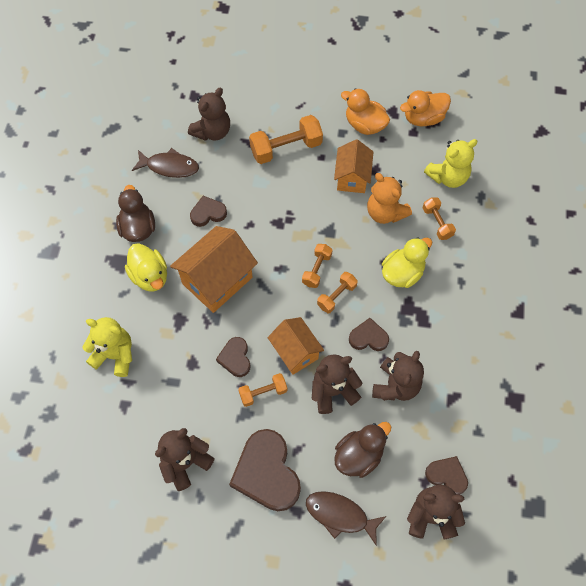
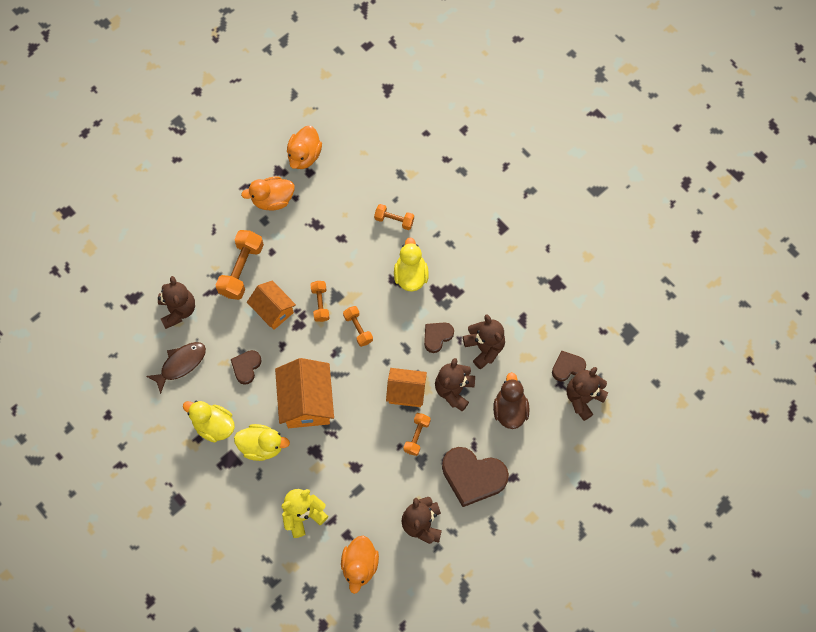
camera: 50 degrees left, 5 degrees up
(104, 438) = (360, 565): none -> orange duck
(138, 228) = (214, 425): brown duck -> yellow duck
(235, 358) = (376, 435): brown heart -> none
(336, 296) = (389, 332): orange dumbbell -> orange dumbbell (320, 304)
(340, 515) = (537, 453): brown fish -> none
(352, 178) = (308, 245): orange house -> orange house (273, 310)
(385, 213) = (355, 247): orange teddy bear -> none
(448, 177) = (366, 181): yellow teddy bear -> none

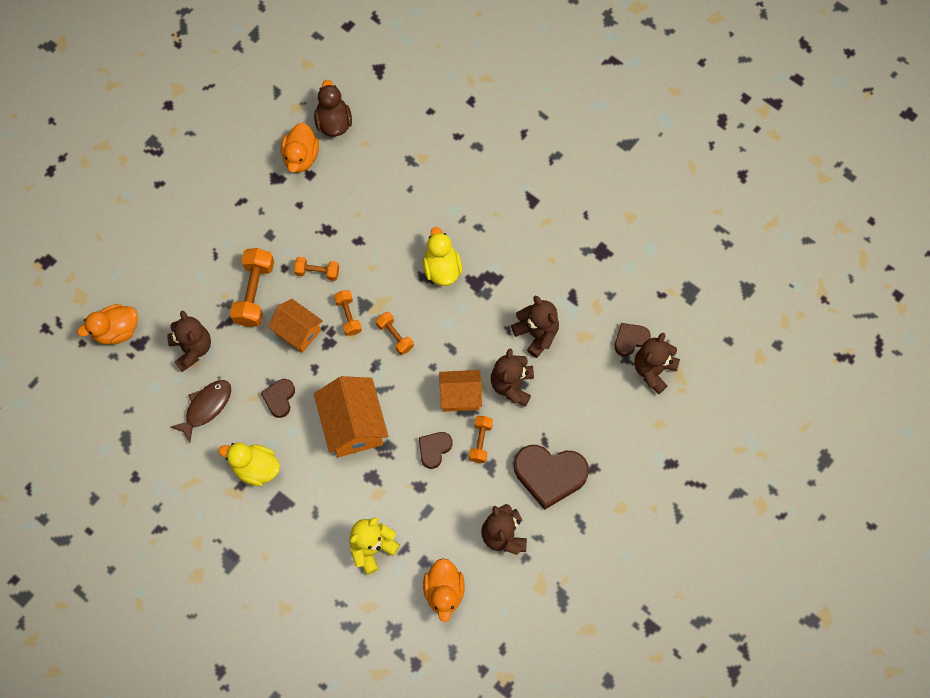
camera: 10 degrees left, 0 degrees up
(262, 446) = (312, 481): yellow duck -> none
(272, 200) = (274, 211): orange duck -> orange duck (116, 330)
(394, 220) = (413, 212): orange dumbbell -> orange dumbbell (317, 272)
(437, 337) = (483, 330): brown heart -> brown heart (434, 449)
(510, 409) = (576, 396): brown duck -> brown duck (333, 122)

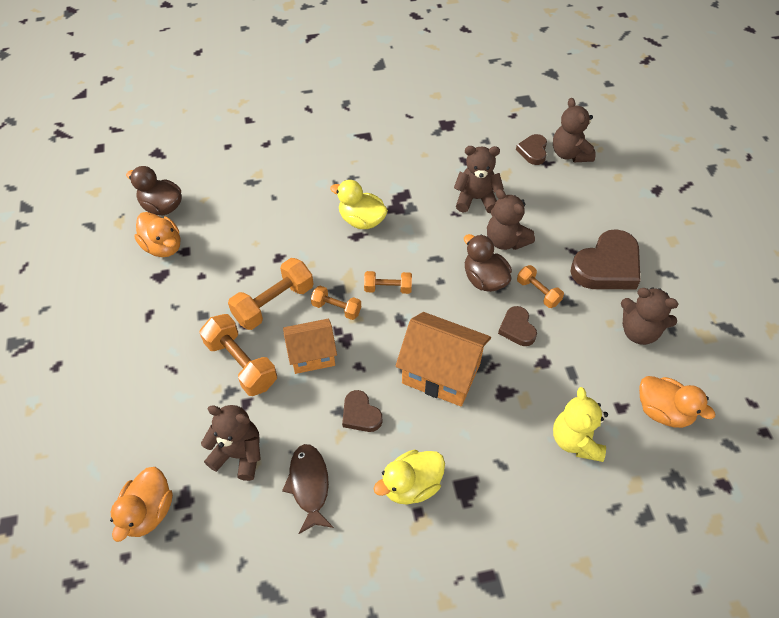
camera: 50 degrees left, 15 degrees down
(317, 272) = (274, 303): orange dumbbell -> orange dumbbell, size x1.72
(460, 396) = (484, 279): orange house -> brown duck

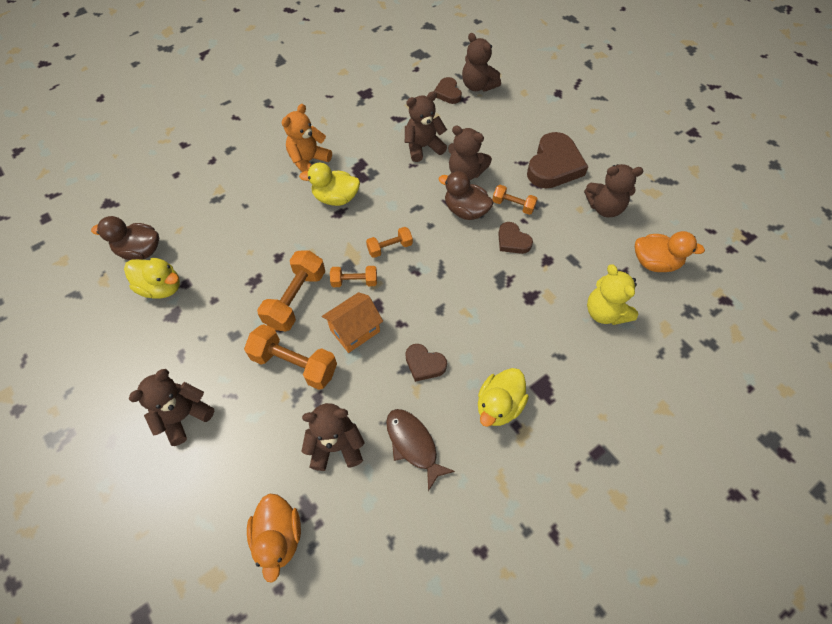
camera: 25 degrees left, 5 degrees up
(124, 370) = (184, 416): none -> brown teddy bear
(163, 247) = (161, 287): orange duck -> yellow duck
(354, 175) = (308, 161): none -> orange teddy bear
(441, 373) = (472, 301): orange house -> none

